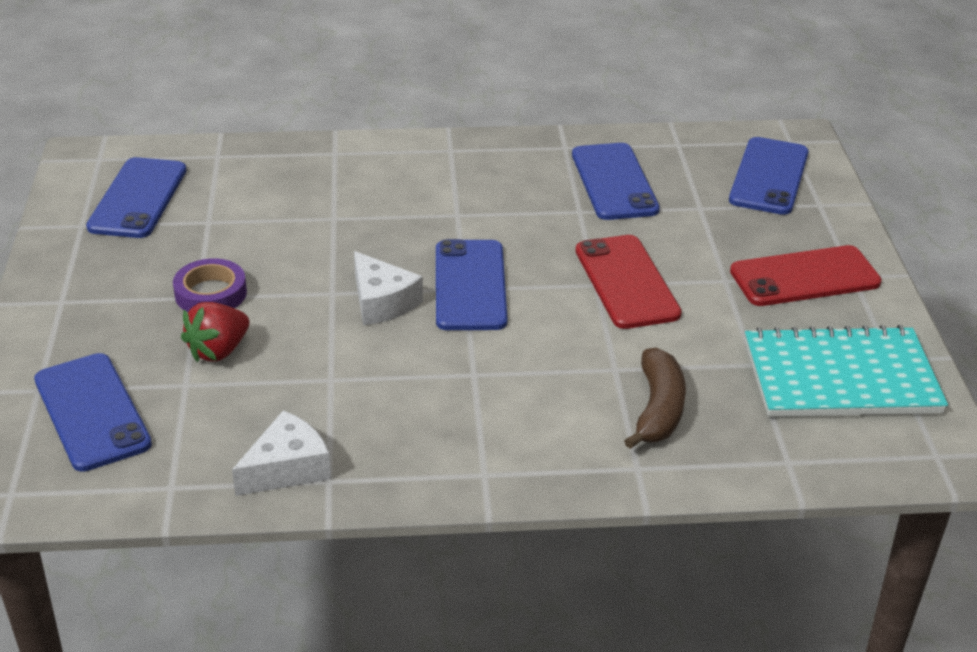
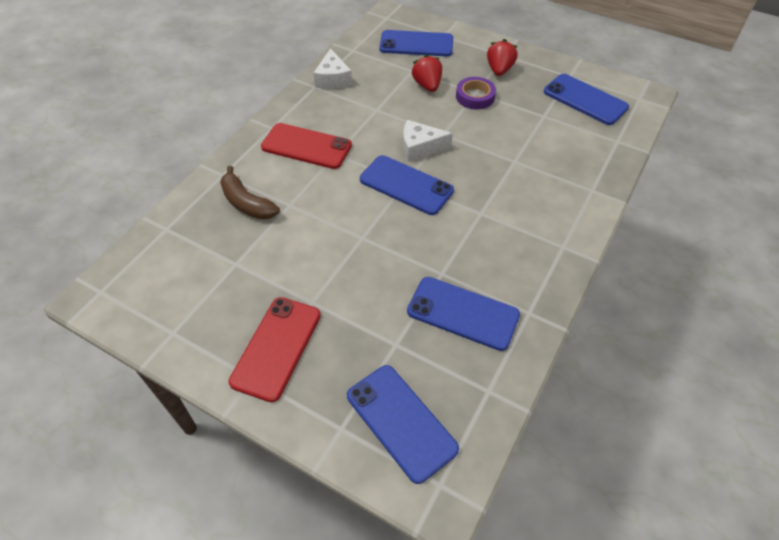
camera: 125 degrees right, 15 degrees up
(113, 293) = (499, 70): none -> red strawberry
(626, 282) = (352, 252): red phone -> red phone (306, 146)
(841, 377) = (187, 295): turquoise notebook -> none

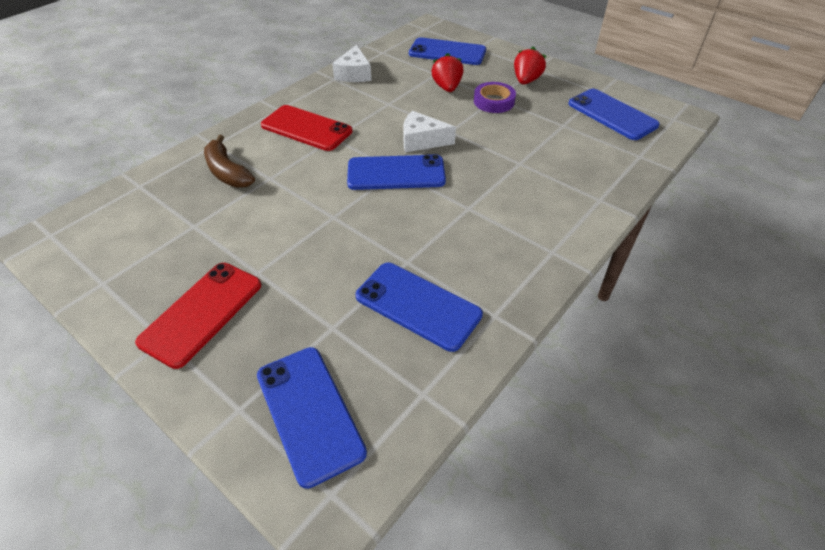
camera: 10 degrees right, 5 degrees down
(406, 185) = (396, 173): blue phone -> blue phone turned 45 degrees counterclockwise

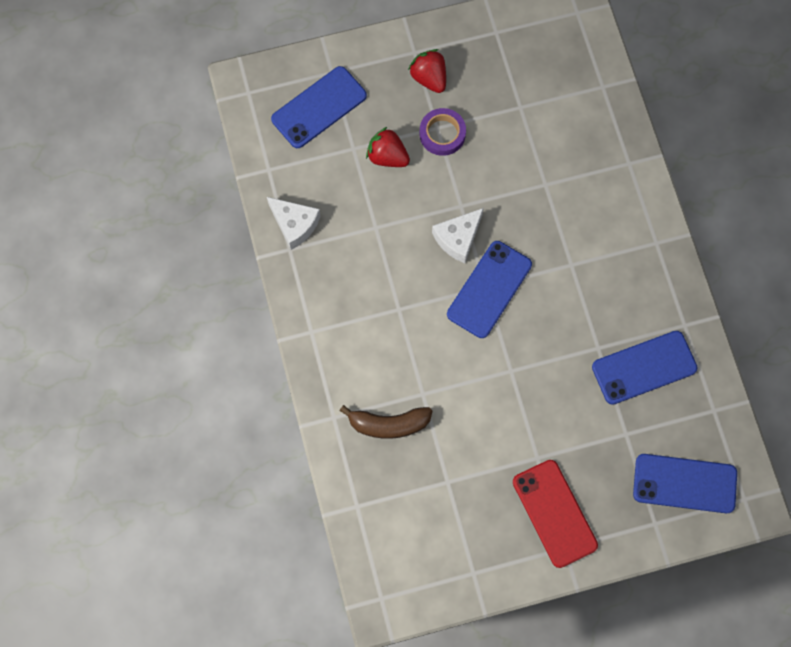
camera: 55 degrees left, 25 degrees up
(306, 128) = (365, 324): red phone -> none
(612, 114) = (535, 54): blue phone -> none

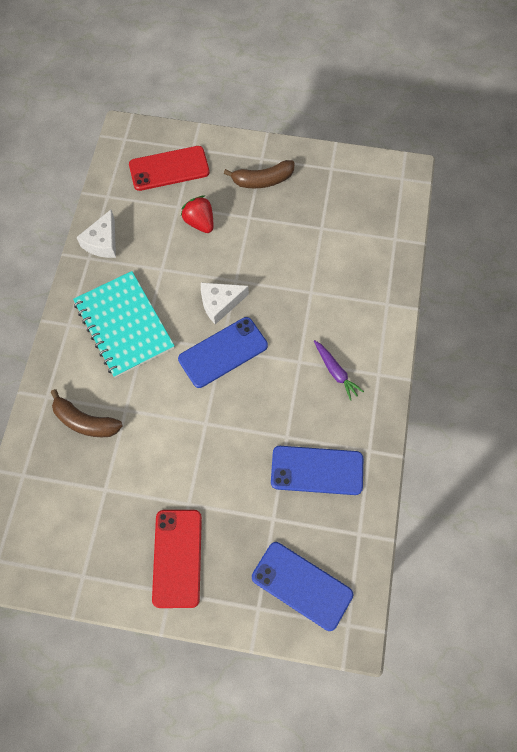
camera: 25 degrees right, 5 degrees down
(294, 224) = (103, 242): white cheese -> white cheese turned 45 degrees clockwise
(319, 107) = (169, 168): blue phone -> red phone
(371, 306) = (124, 325): none -> turquoise notebook
(429, 78) = (262, 180): red strawberry -> brown banana
(442, 134) = (250, 223): purple tape -> none
(613, 259) = (335, 372): none -> purple carrot

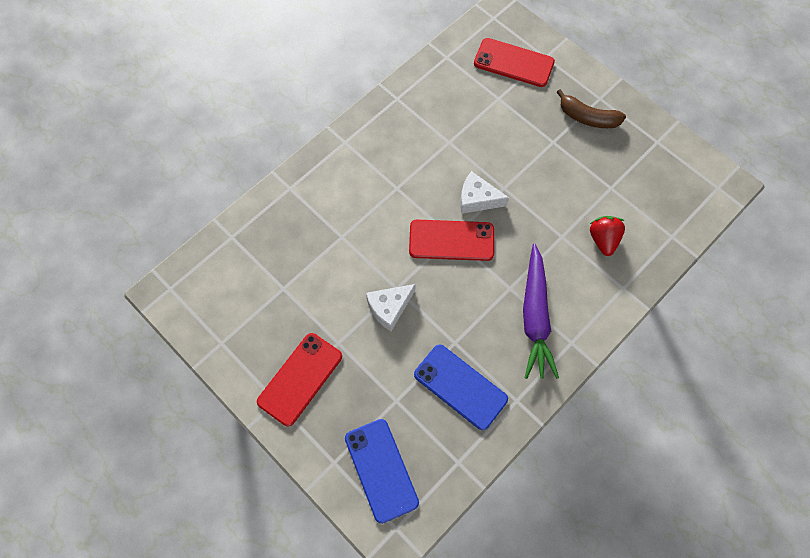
camera: 35 degrees right, 0 degrees up
(85, 421) = (305, 226): brown banana -> none
(103, 242) = (417, 92): white cheese -> white cheese (389, 308)
(124, 325) = (387, 169): turquoise notebook -> none
(200, 222) = (508, 122): red strawberry -> red strawberry (603, 240)
(223, 352) = (451, 240): blue phone -> red phone
(335, 372) = (535, 316): purple carrot -> purple carrot, size x1.91

